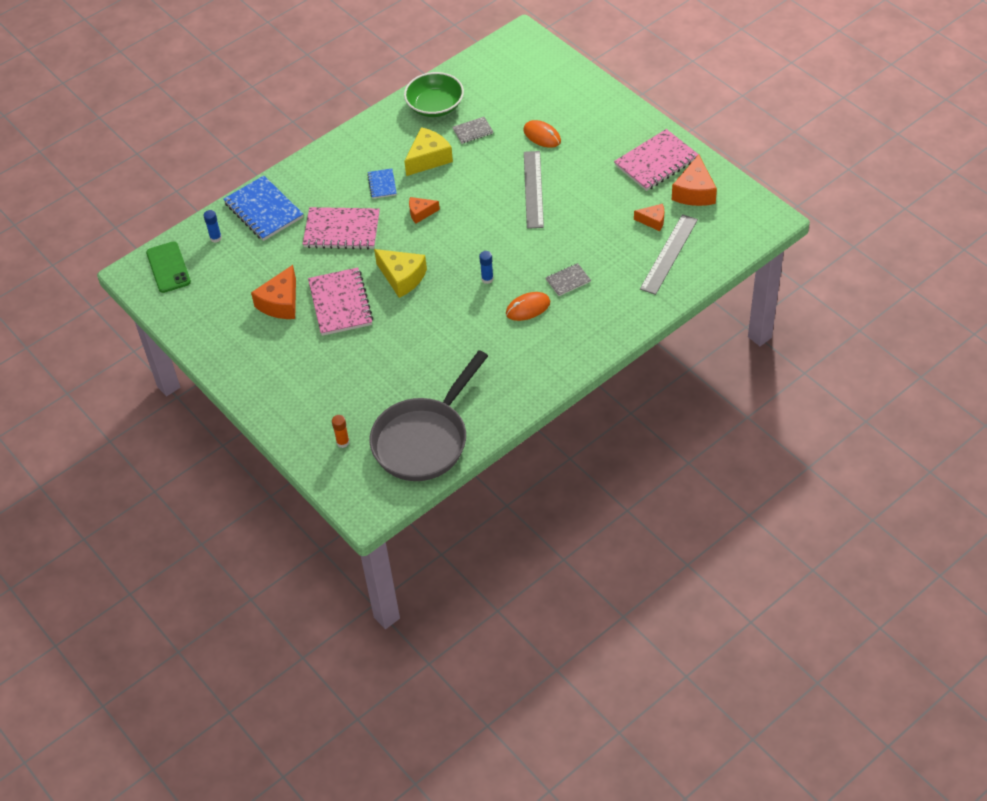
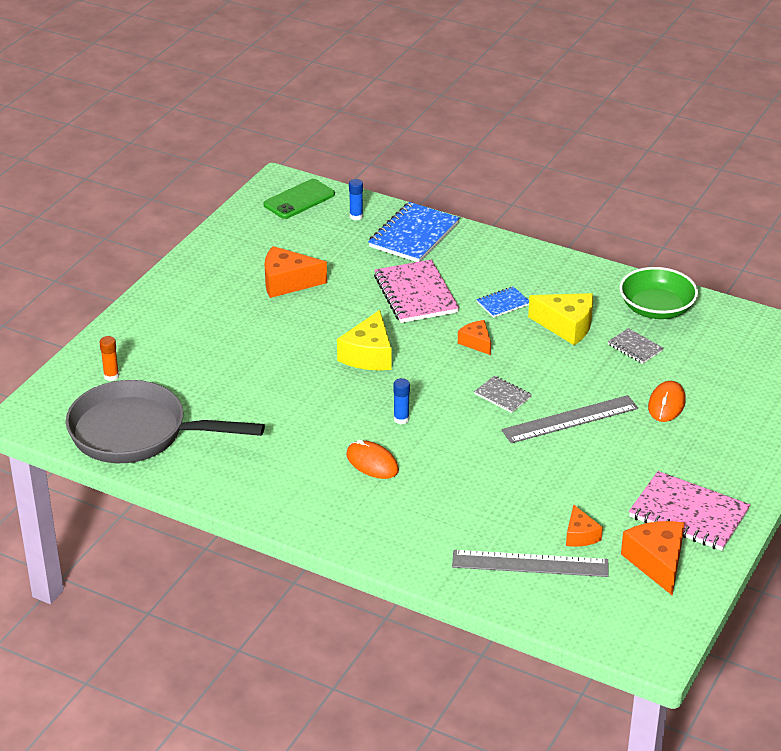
camera: 65 degrees right, 15 degrees down
(340, 303) = (307, 322): pink notebook -> none
(568, 280) = (434, 485): grey notebook -> grey notebook (502, 396)
(694, 192) = (657, 562): orange cheese -> orange cheese turned 90 degrees clockwise

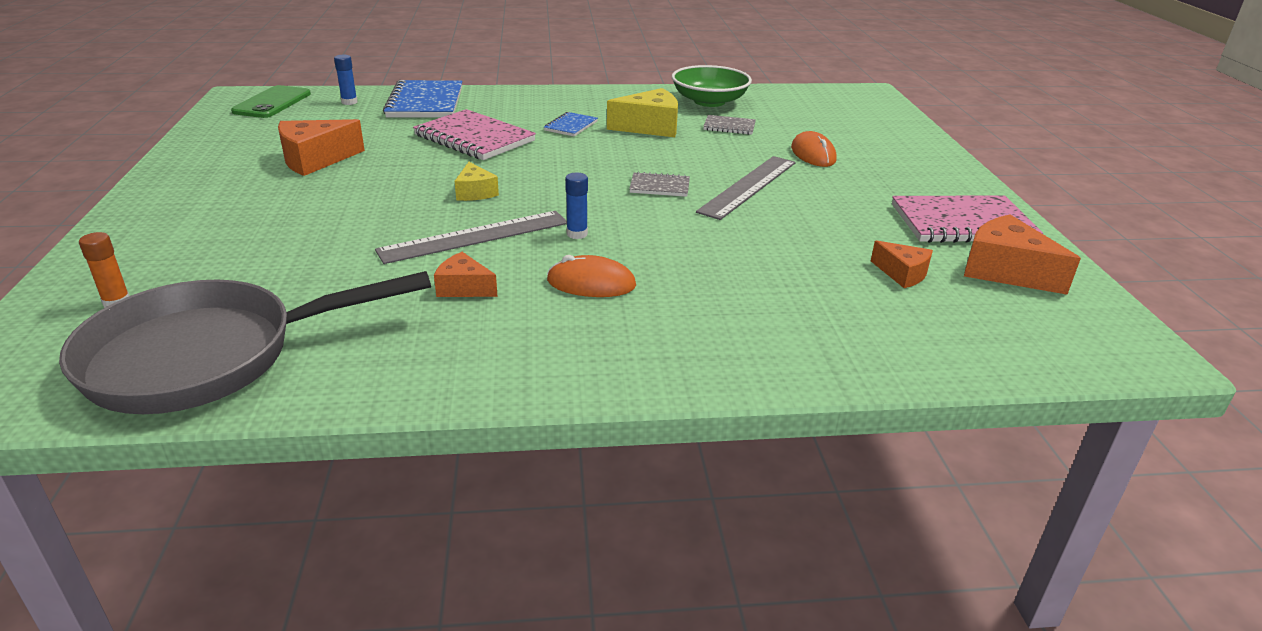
camera: 35 degrees left, 5 degrees down
(368, 355) = (475, 192): yellow cheese -> yellow cheese, size x0.59
(476, 342) = (580, 156): orange cheese -> orange cheese (464, 288)
(530, 564) = (897, 319): grey ruler -> grey ruler (475, 236)

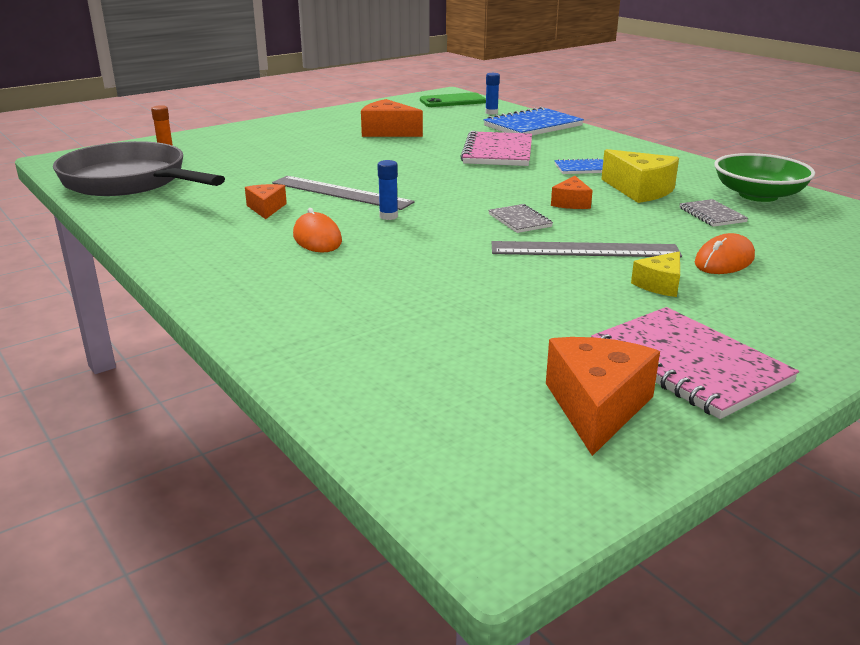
camera: 60 degrees right, 5 degrees down
(475, 192) = (408, 175): yellow cheese -> yellow cheese (660, 284)
(902, 274) = (502, 349): orange cheese -> orange cheese (571, 203)

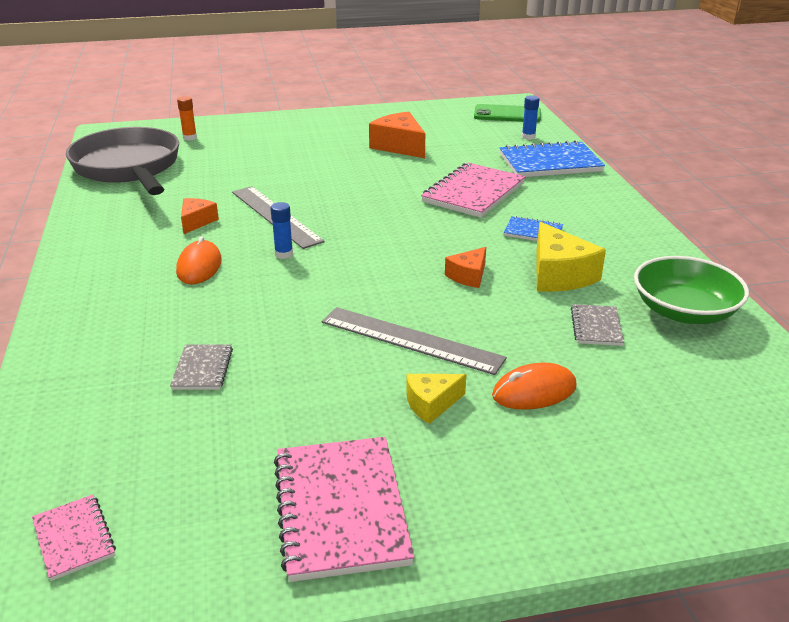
camera: 25 degrees right, 5 degrees up
(486, 449) = (74, 538): none -> pink notebook
(520, 220) = (393, 287): grey notebook -> grey notebook (202, 369)
(597, 407) = (206, 528): orange cheese -> none

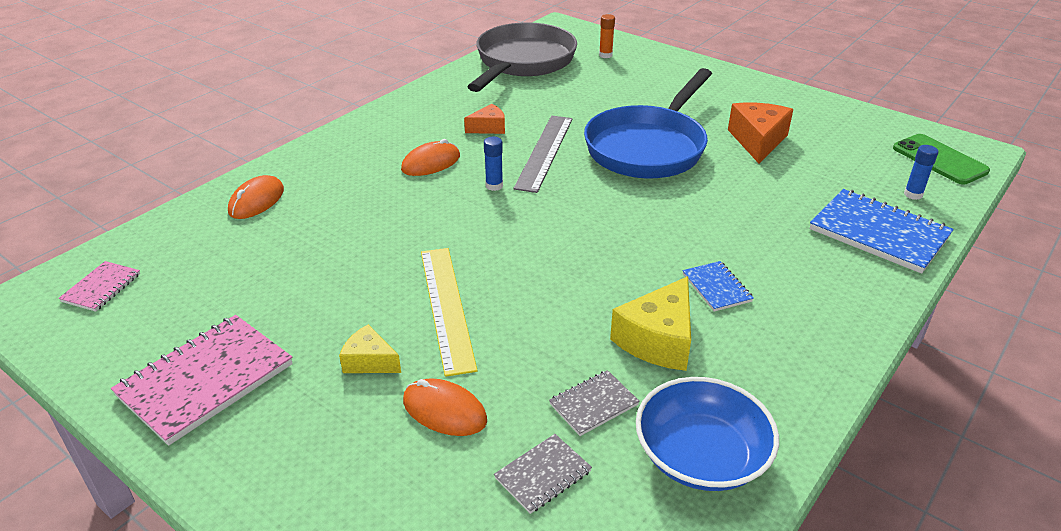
camera: 50 degrees right, 5 degrees up
(90, 377) = (256, 201): none -> orange mouse
(202, 369) = (308, 236): grey notebook -> grey notebook (543, 475)
(341, 180) = (649, 147): none -> blue pan
(411, 340) = (446, 307): grey ruler -> yellow ruler
(468, 276) = (583, 288): orange cheese -> none
(473, 193) = (737, 220): pink notebook -> none
(684, 311) = (701, 456): green bowl -> blue bowl

